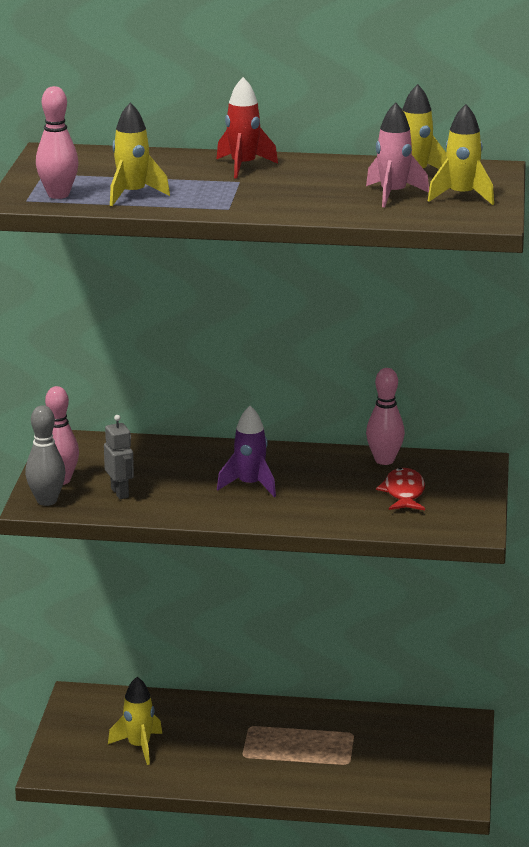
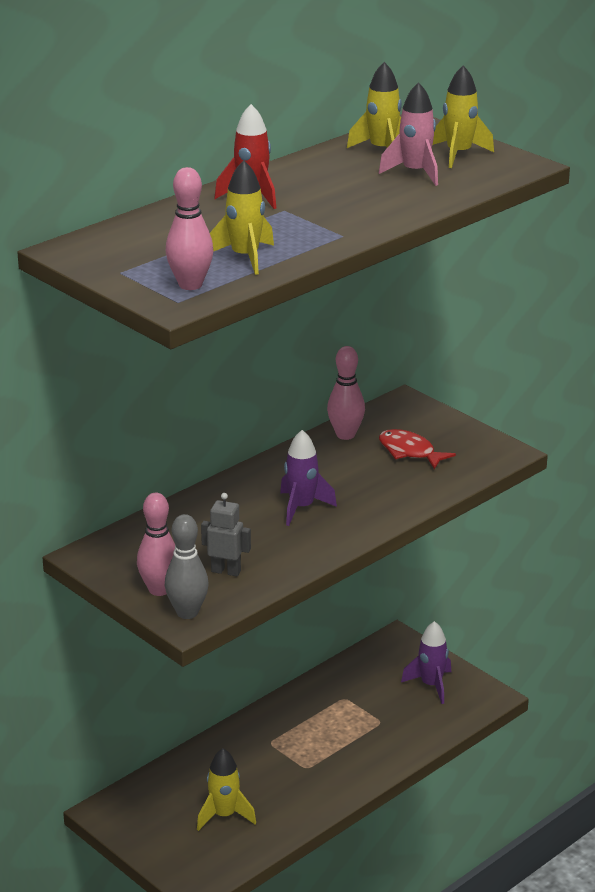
camera: 50 degrees left, 5 degrees up
(430, 765) = (431, 685): none -> purple rocket

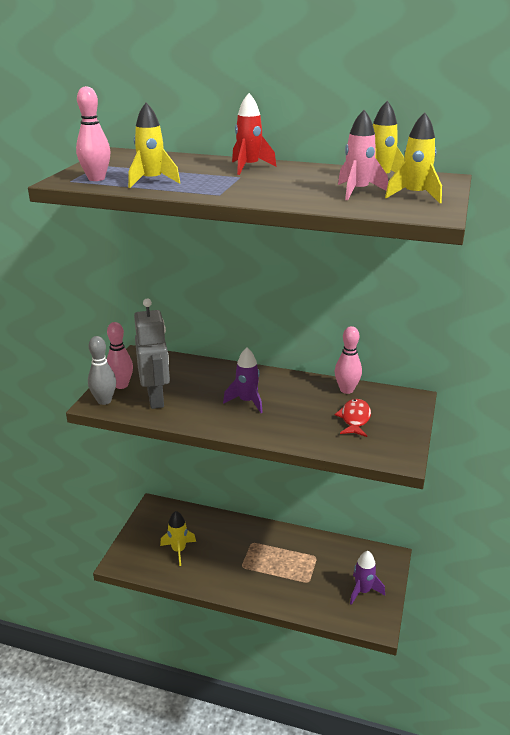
camera: 60 degrees right, 0 degrees up
(226, 571) = (156, 399): grey robot -> grey robot, size x1.83

